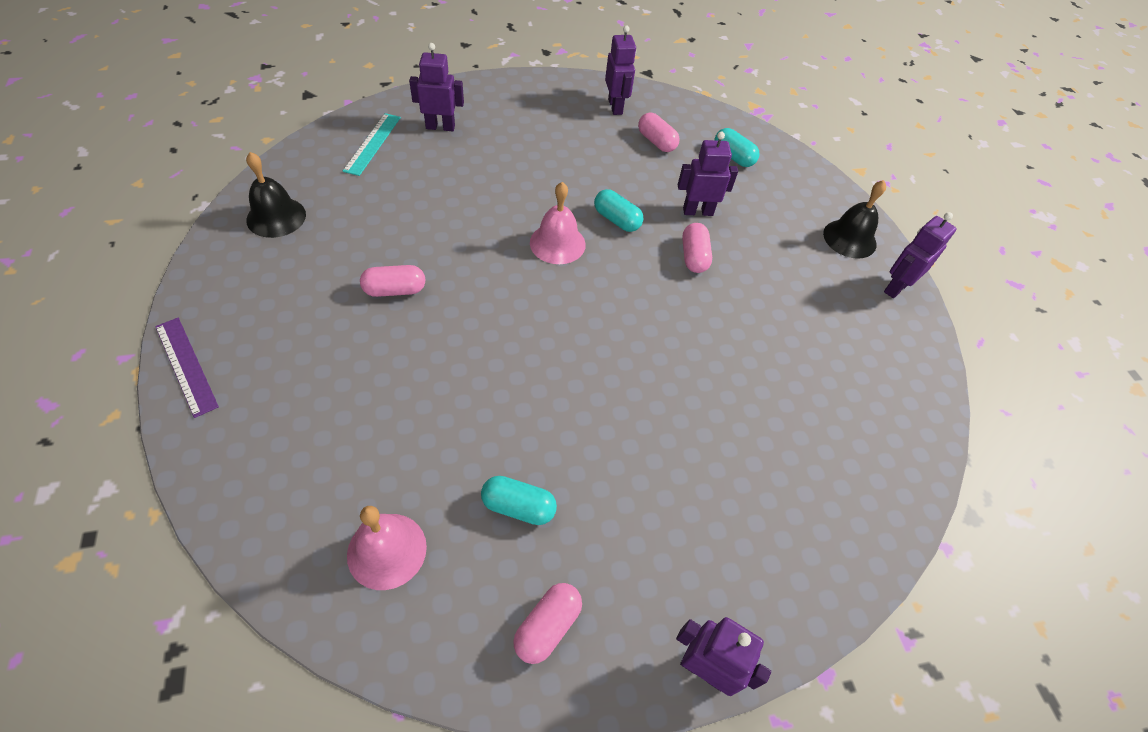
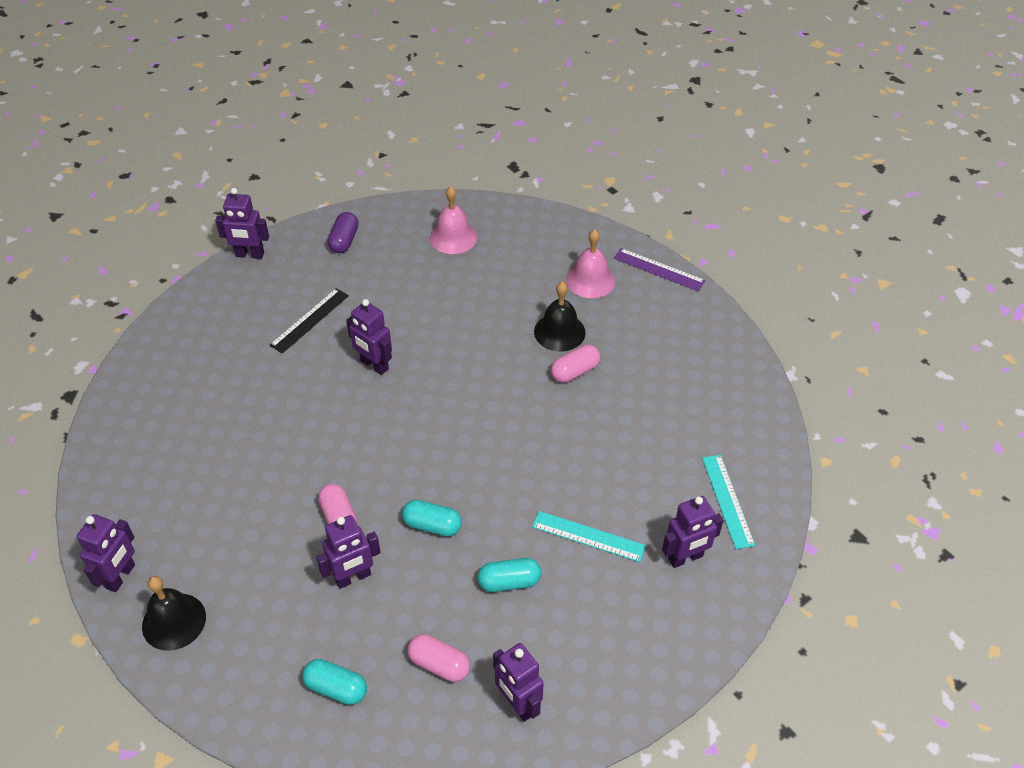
camera: 160 degrees right, 5 degrees down
(276, 217) = (723, 387): black bell -> black bell (559, 332)
(498, 165) = (588, 536): none -> turquoise ruler
(518, 507) = (391, 282): turquoise capsule -> turquoise capsule (509, 582)
(547, 627) = (344, 241): pink capsule -> purple capsule
(557, 243) = (474, 472): pink bell -> pink bell (590, 280)
(598, 390) = (374, 365): none -> purple robot
(650, 491) = (310, 320): none -> black ruler

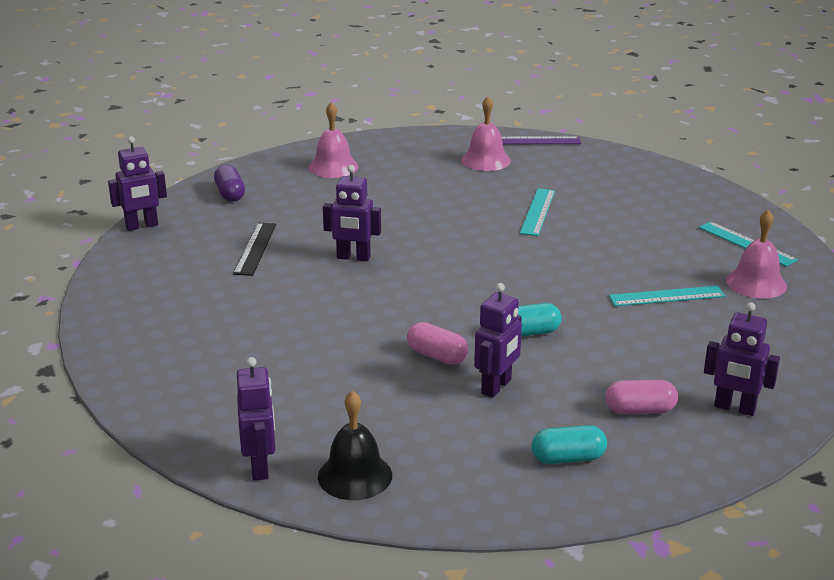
camera: 30 degrees left, 20 degrees down
(509, 582) = (636, 342): turquoise capsule -> none
(559, 332) = (496, 194): black bell -> none
(575, 371) = (537, 212): pink capsule -> turquoise ruler
(685, 558) = (756, 283): purple robot -> pink bell

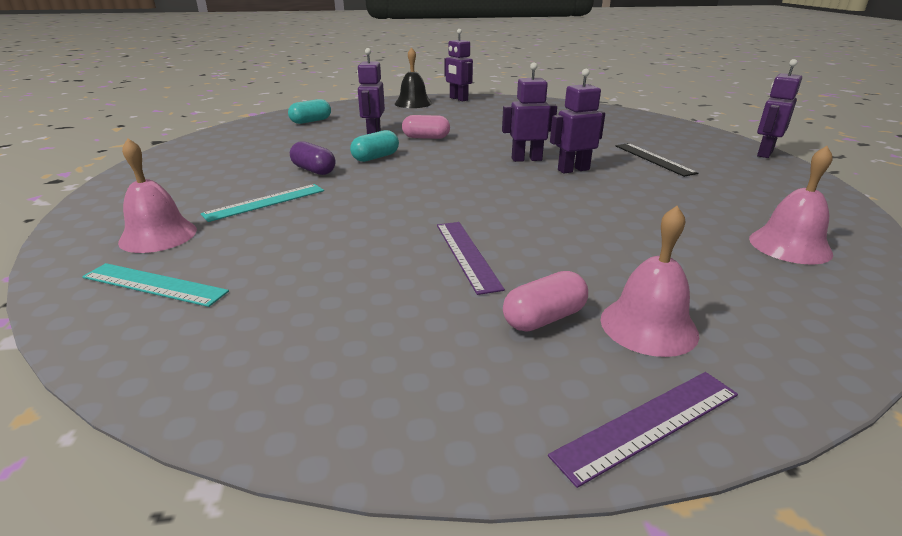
camera: 150 degrees right, 0 degrees up
(230, 194) = (785, 189): purple capsule -> purple capsule (314, 170)
(537, 212) = (467, 255): turquoise ruler -> purple ruler
(640, 410) = (274, 141): pink capsule -> pink capsule (544, 318)
(734, 408) = (205, 152): purple robot -> purple robot (526, 159)

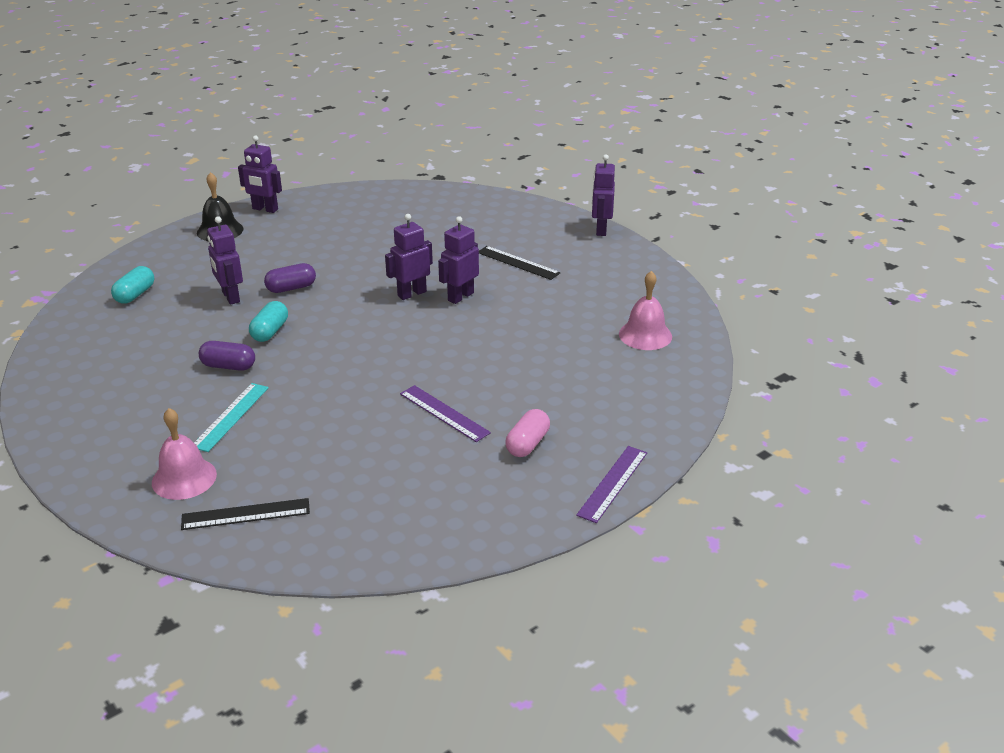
camera: 30 degrees left, 5 degrees up
(154, 284) = (246, 514): turquoise ruler -> black ruler
(426, 137) = (291, 288): pink capsule -> purple capsule
(648, 326) = (587, 428): pink bell -> none

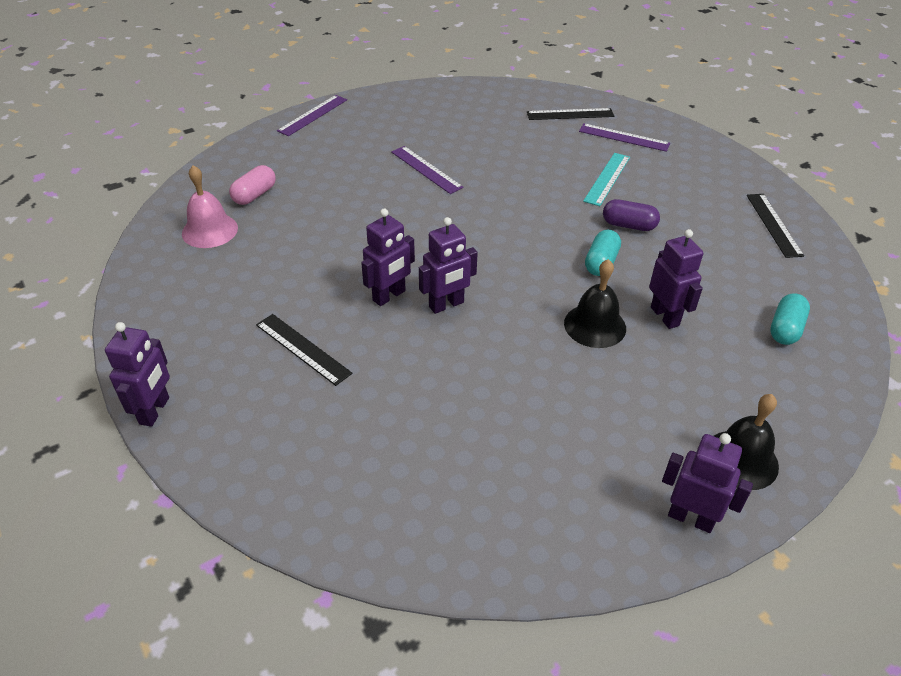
camera: 175 degrees left, 10 degrees up
(73, 377) = (773, 224): none -> black ruler
(184, 478) = (624, 137): pink bell -> purple ruler
(291, 288) = (595, 325): purple capsule -> black bell
(527, 444) = (364, 143): pink capsule -> pink capsule (254, 195)

